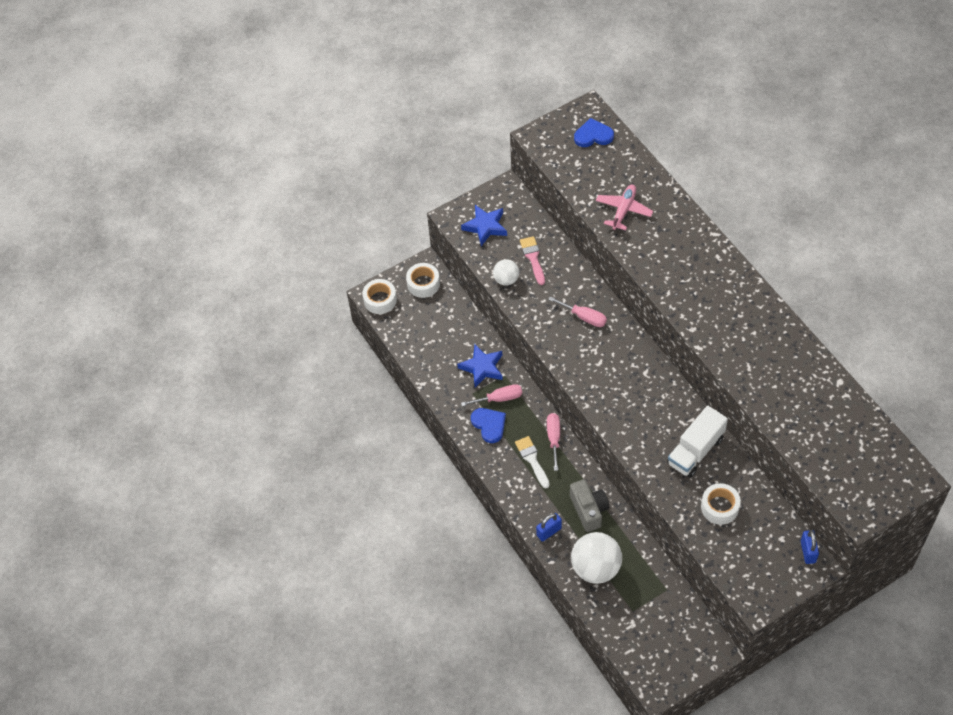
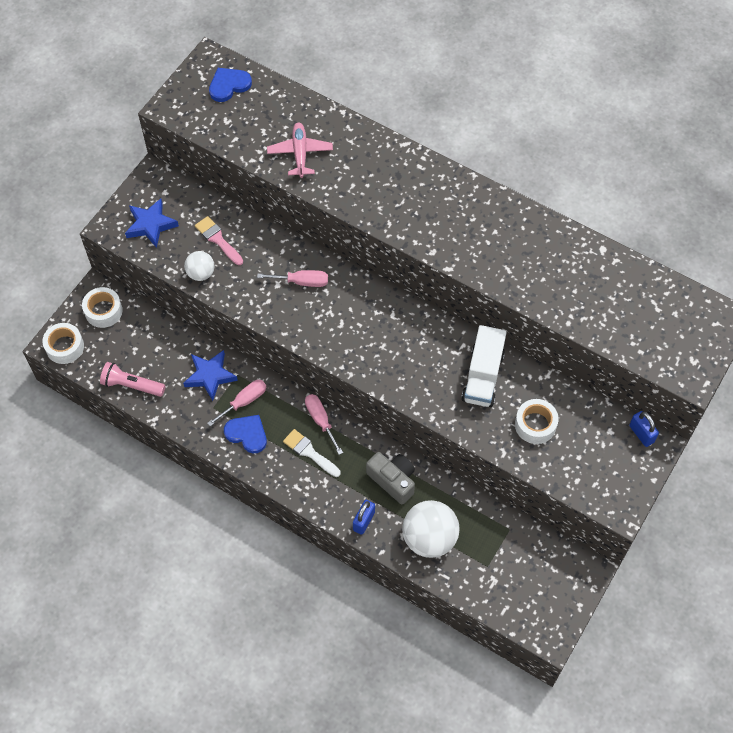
camera: 30 degrees left, 5 degrees up
(417, 350) = (132, 385): none -> pink flashlight

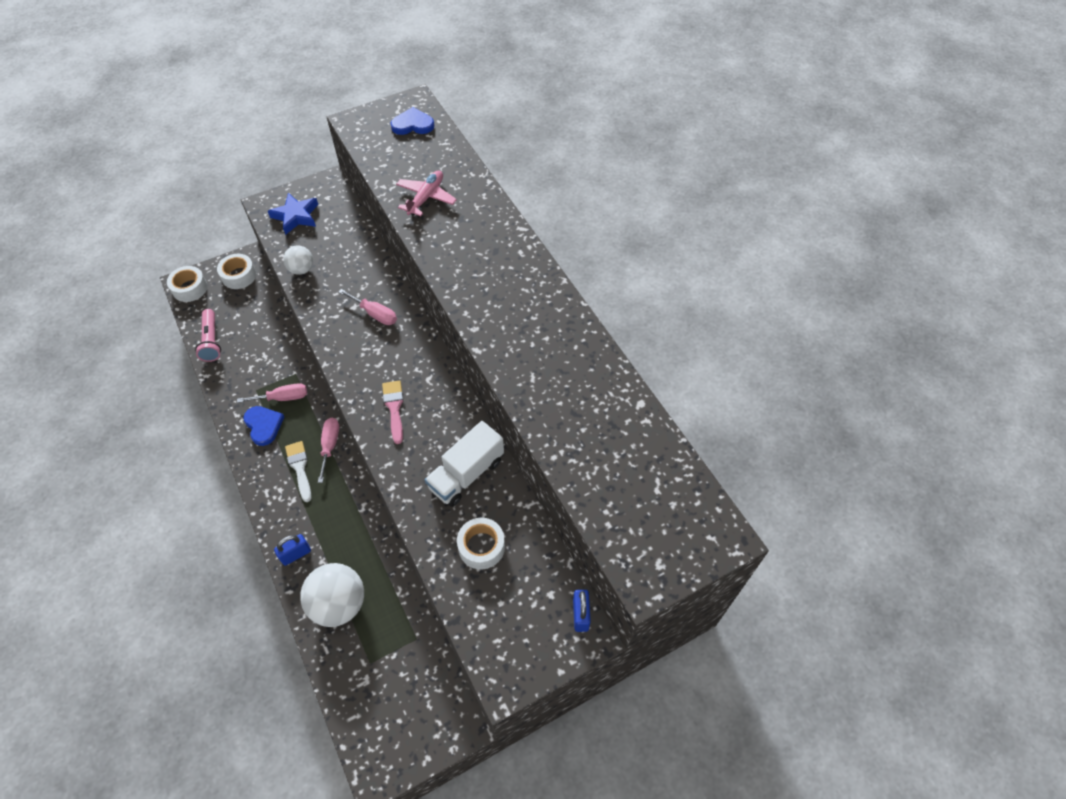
camera: 30 degrees right, 5 degrees down
(132, 385) = (211, 341): pink flashlight -> pink flashlight turned 150 degrees counterclockwise
(210, 376) = (274, 364): blue star -> none
(218, 239) = (336, 250): pink brush -> pink brush (394, 408)
(393, 480) = (348, 531): grey camera -> none

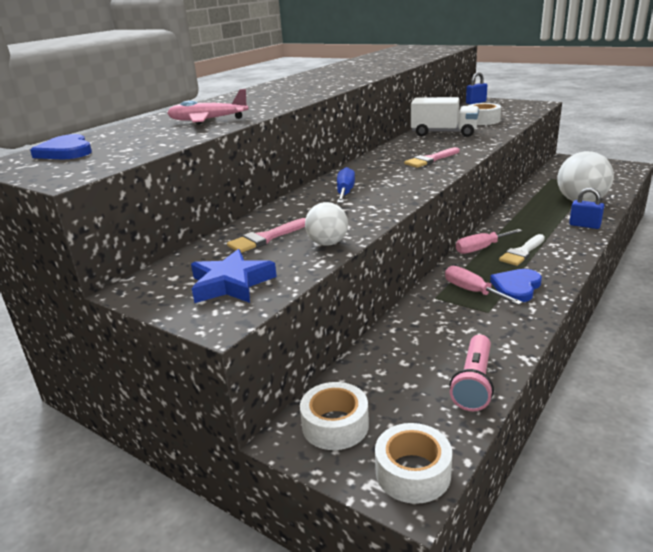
camera: 115 degrees left, 30 degrees down
(211, 341) = (474, 383): pink flashlight -> pink flashlight turned 150 degrees clockwise
(338, 246) = (266, 238): none -> pink brush
(375, 314) = (345, 192): pink screwdriver -> blue screwdriver

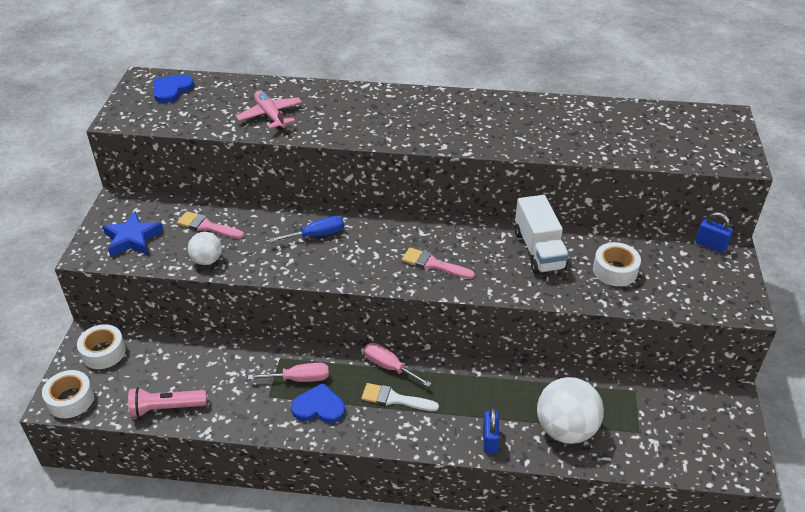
camera: 60 degrees right, 15 degrees up
(472, 291) = (300, 379): pink screwdriver -> pink screwdriver turned 60 degrees clockwise

